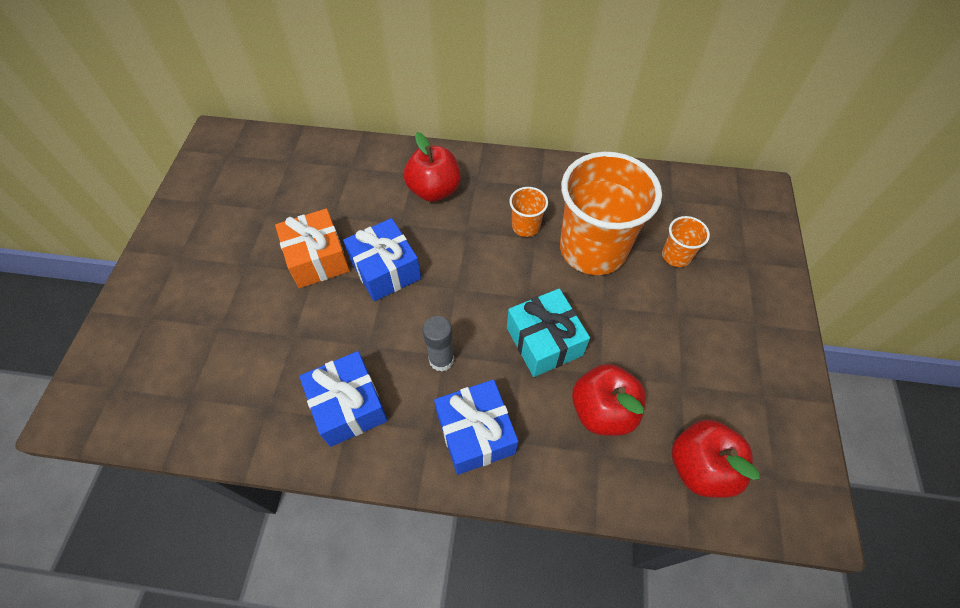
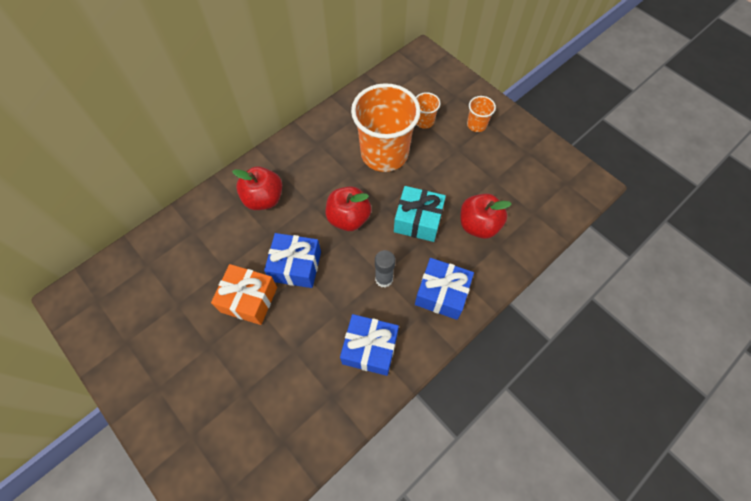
camera: 50 degrees left, 5 degrees up
(525, 226) = (338, 172): orange cup -> orange cup (476, 124)
(700, 467) = (539, 208): red apple -> red apple (348, 218)

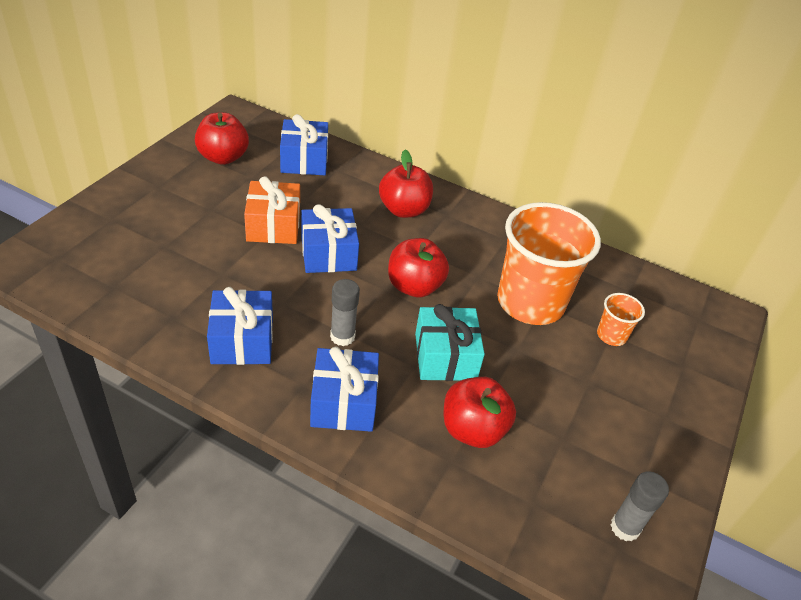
camera: 65 degrees right, 20 degrees down
(137, 323) = (223, 157): none -> red apple
(170, 255) = (304, 160): none -> blue gift
(476, 124) = (649, 399): orange cup -> none
(555, 175) = (625, 527): none -> grey glue stick

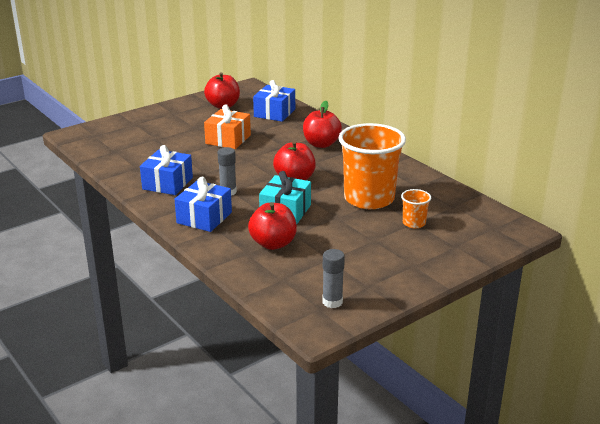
camera: 30 degrees right, 15 degrees down
(328, 253) = (252, 156): blue gift -> none

